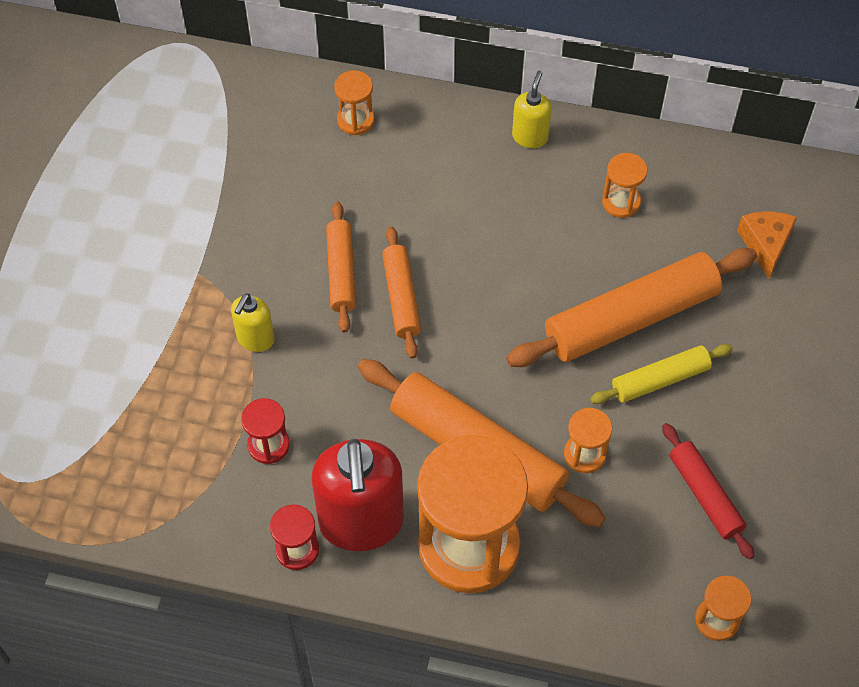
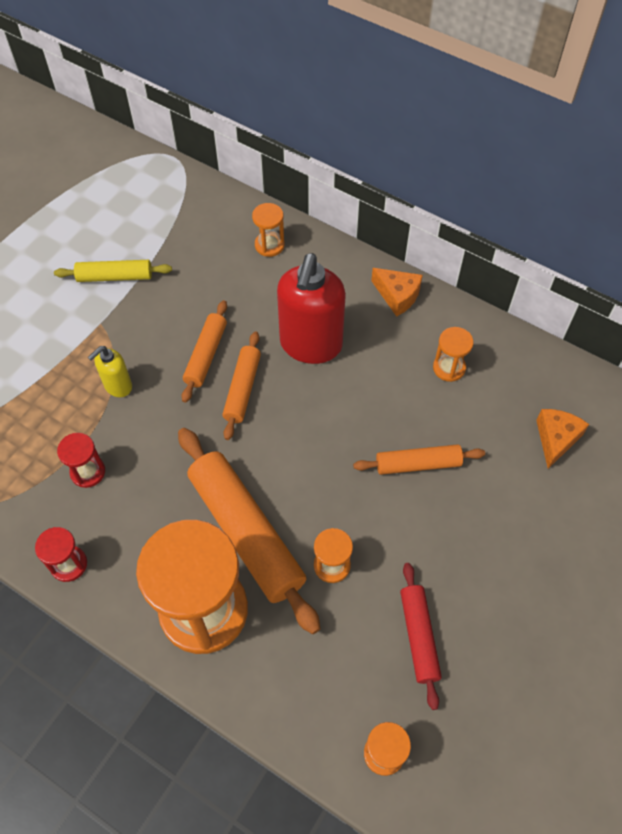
camera: 20 degrees right, 0 degrees up
(361, 523) = (128, 560): red soap dispenser -> red soap dispenser (311, 345)
(530, 137) = (397, 296): yellow soap dispenser -> orange cheese
(630, 318) = (418, 464): orange rolling pin -> orange rolling pin, size x0.55
(660, 379) = (421, 523): yellow rolling pin -> yellow rolling pin (115, 277)

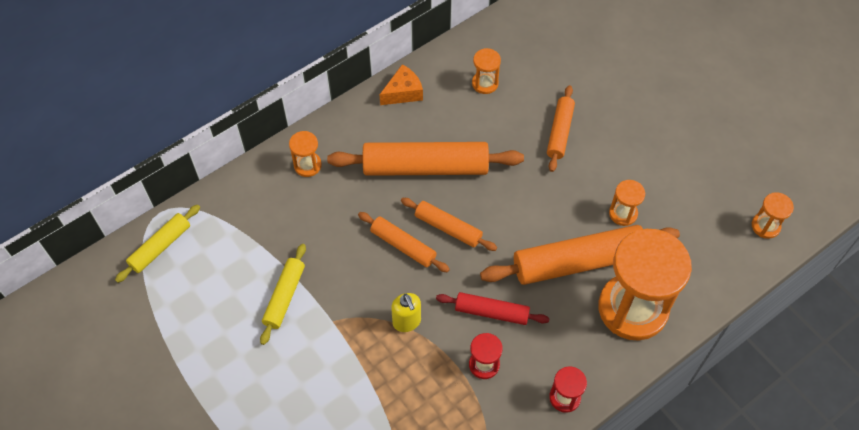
camera: 70 degrees left, 0 degrees up
(137, 169) = (160, 247): none -> yellow rolling pin
(311, 345) = (425, 167): red soap dispenser -> orange rolling pin
(419, 636) = (691, 178): red rolling pin -> red rolling pin (492, 312)
(556, 439) = (569, 43): orange cheese -> none

